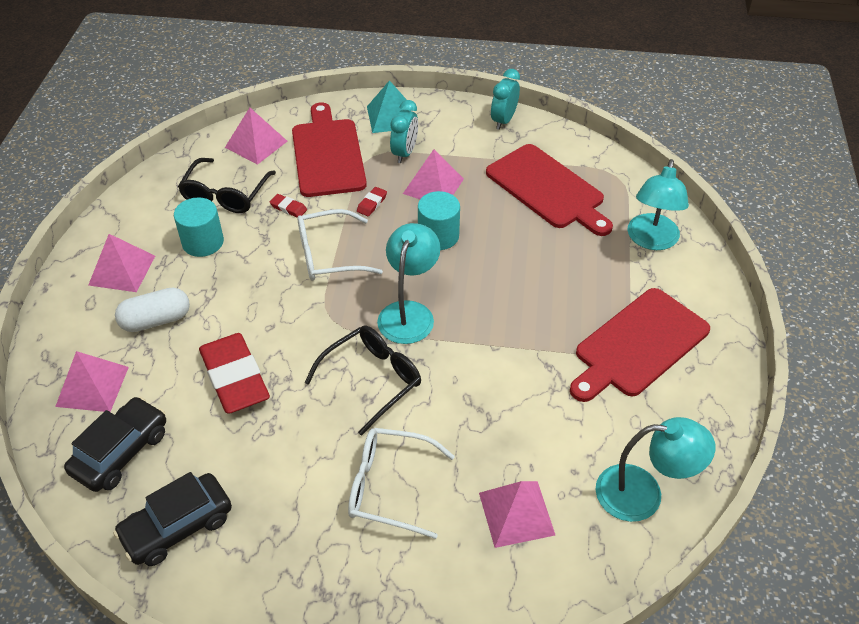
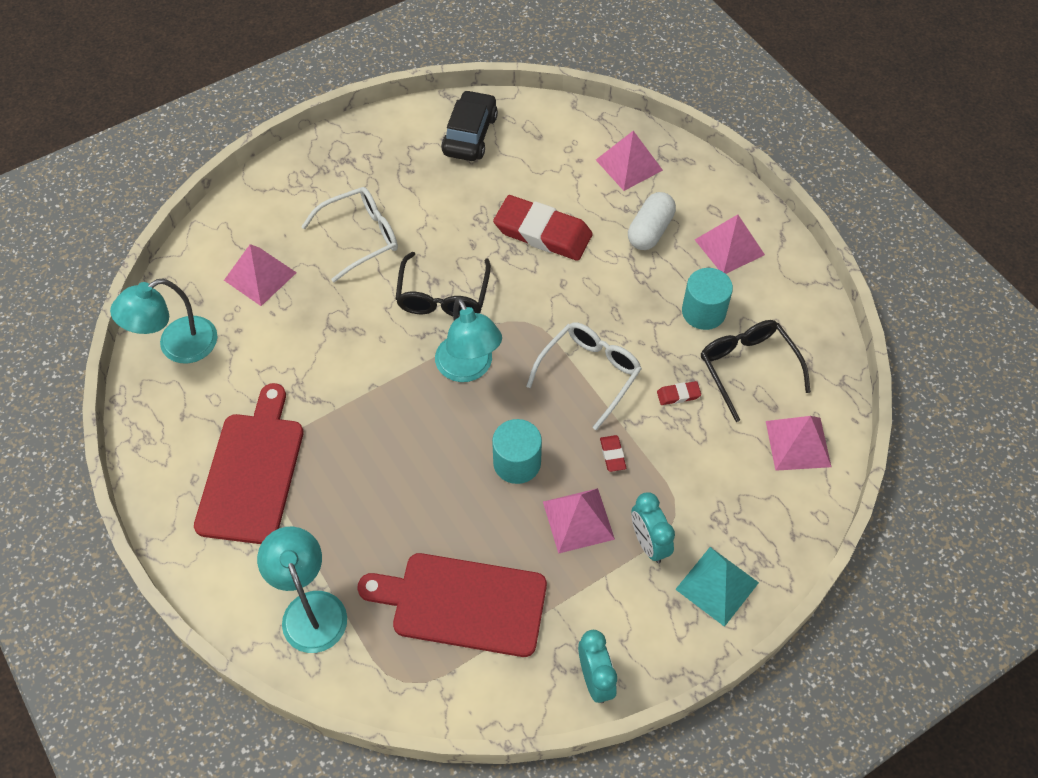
camera: 140 degrees right, 10 degrees up
(121, 452) = (556, 145): black car -> none
(328, 154) = (718, 483): red cutting board -> none

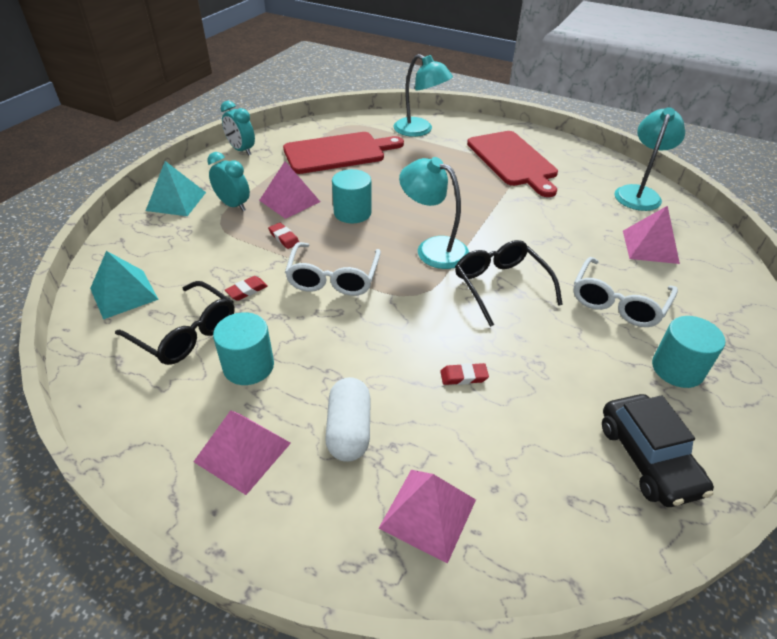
camera: 150 degrees right, 15 degrees down
(382, 171) = (677, 369): none -> turquoise cylinder
(542, 232) = (463, 376): red eraser -> red eraser, size x0.41
(798, 443) = (124, 293): pink pyramid -> turquoise pyramid

